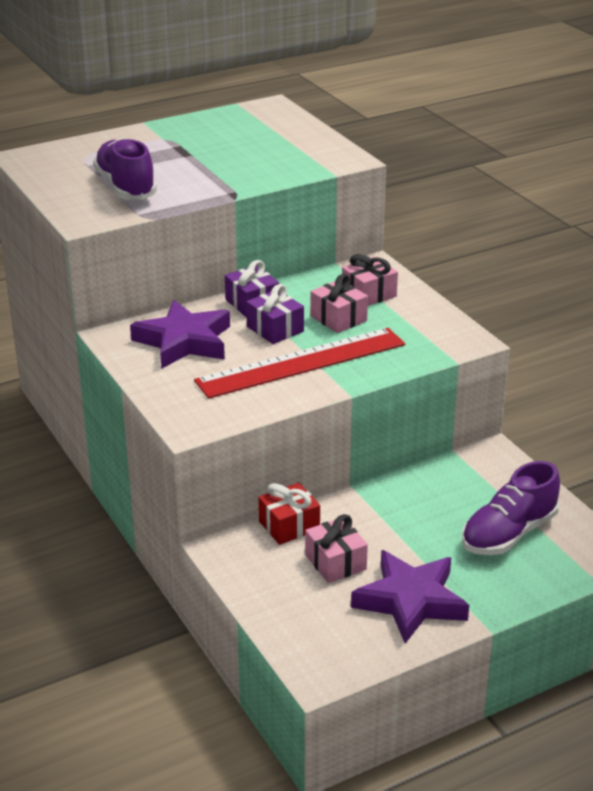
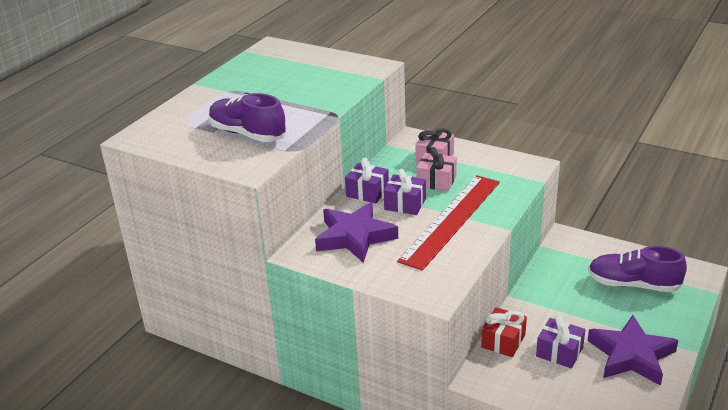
camera: 30 degrees left, 0 degrees up
(335, 562) = (559, 352): pink gift -> purple gift
(508, 534) = (633, 284): purple shoe -> purple shoe turned 90 degrees clockwise

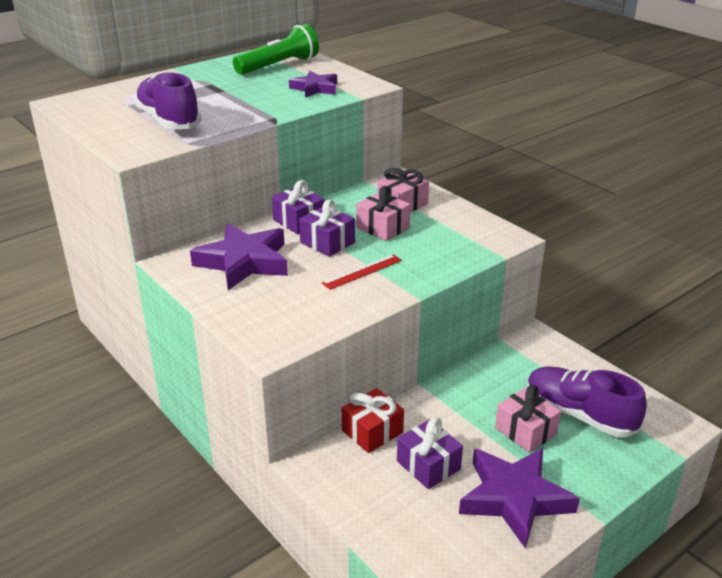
camera: 20 degrees right, 0 degrees up
(285, 62) = (279, 66): none -> green flashlight
(336, 78) = (315, 88): none -> purple star
(451, 220) = (362, 272): red ruler -> red ruler, size x0.43
(606, 307) = (525, 431): none -> pink gift

